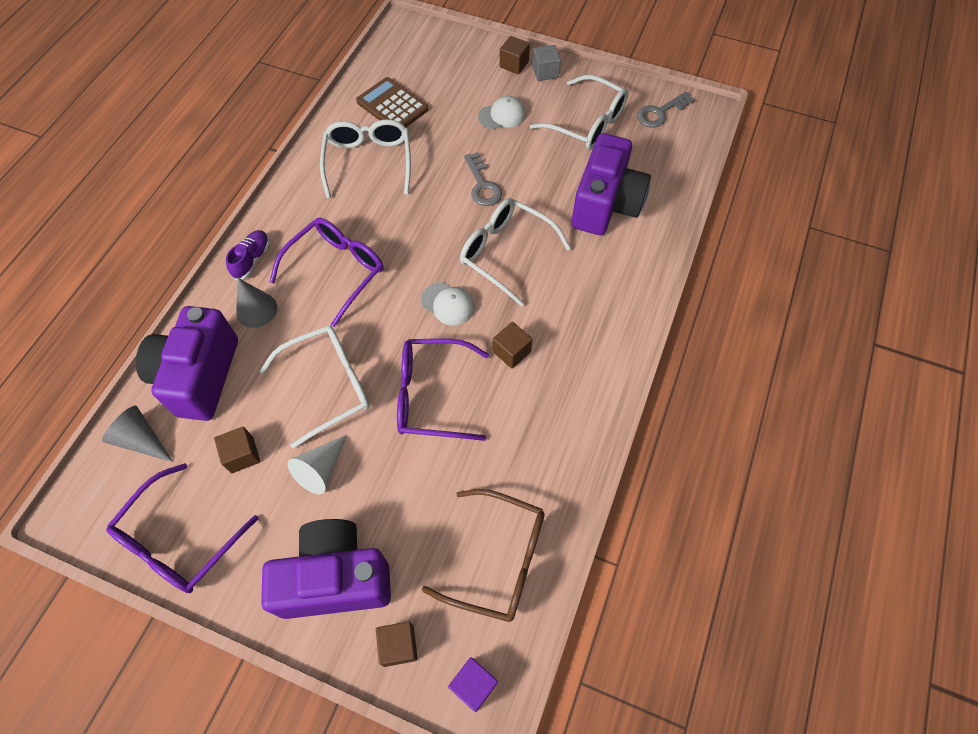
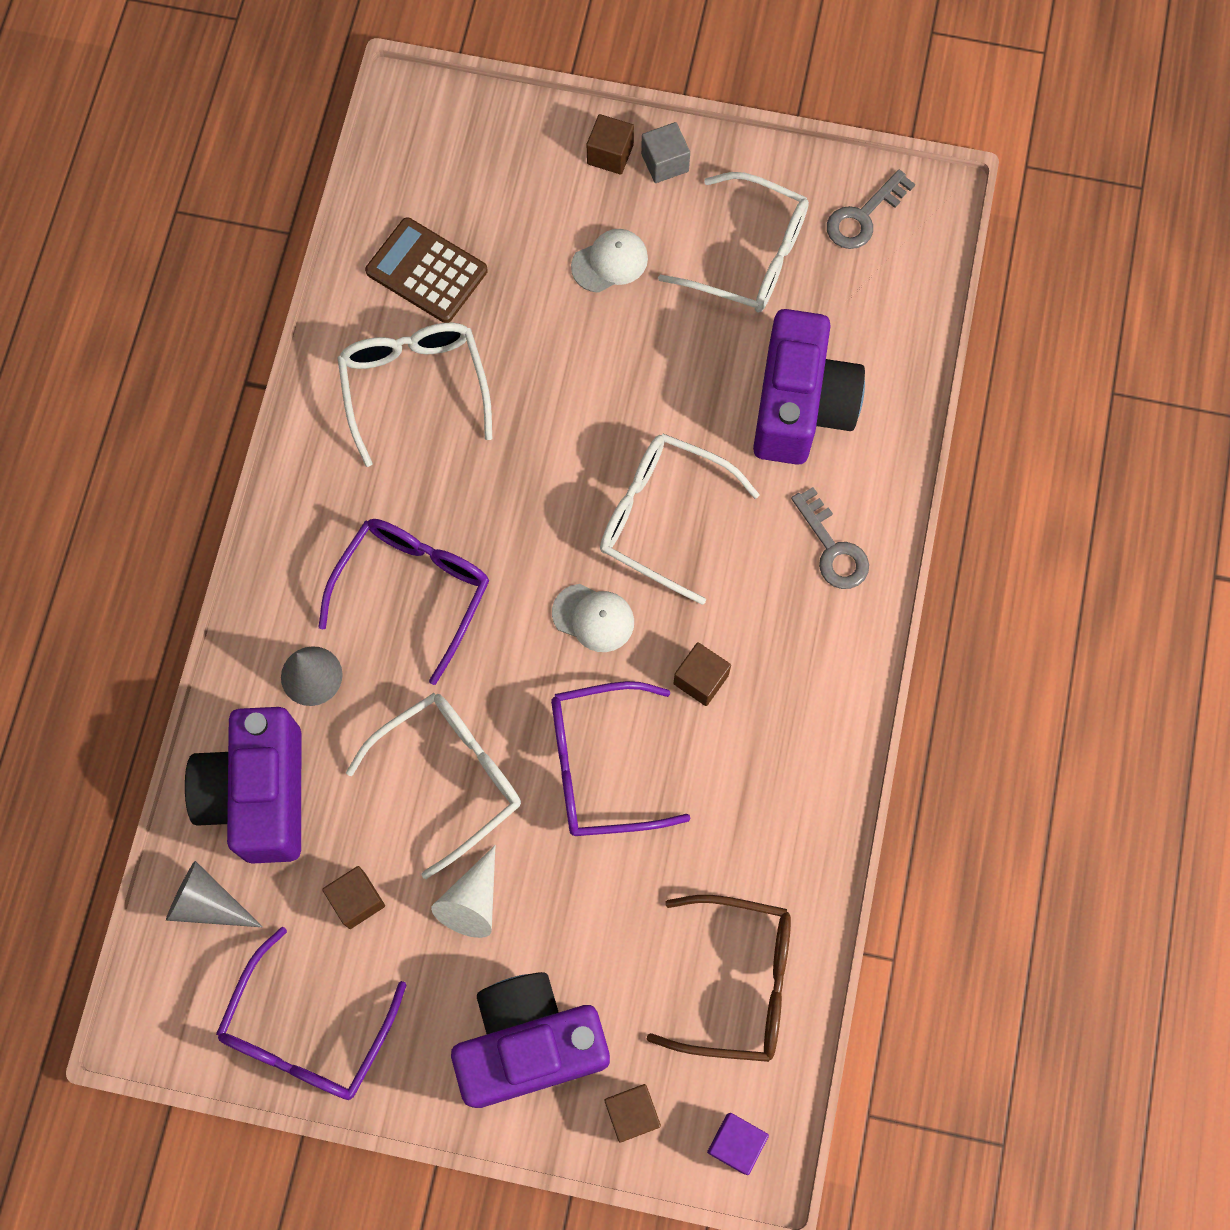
camera: 10 degrees left, 10 degrees up
(252, 259) = (280, 593): purple shoe -> none
(482, 185) = (604, 401): grey key -> grey key (833, 548)

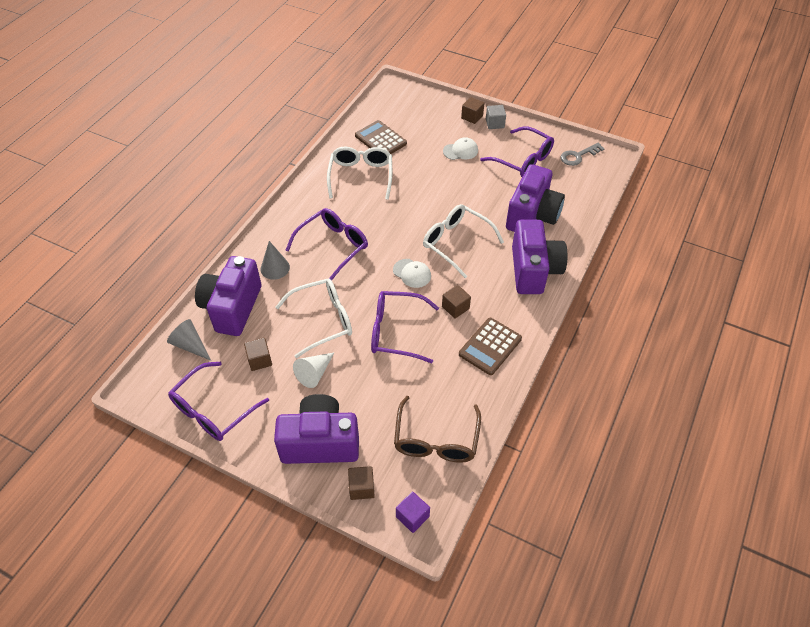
camera: 15 degrees right, 20 degrees down
(738, 982) = (436, 440): brown glasses -> brown glasses turned 75 degrees clockwise
(749, 256) = (523, 160): white glasses -> purple glasses
(789, 753) = (490, 346): none -> brown calculator
(833, 548) = (533, 270): grey key -> purple camera

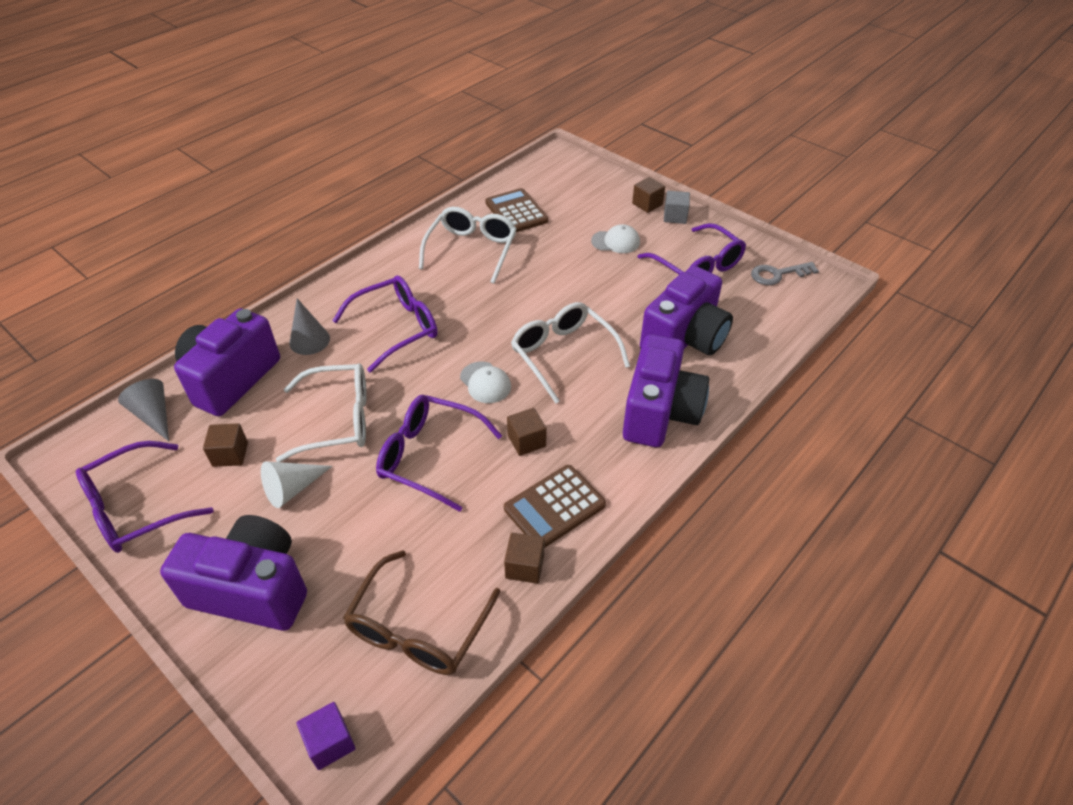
camera: 15 degrees right, 5 degrees down
(361, 488) = (277, 674): brown cube -> brown cube (524, 566)

